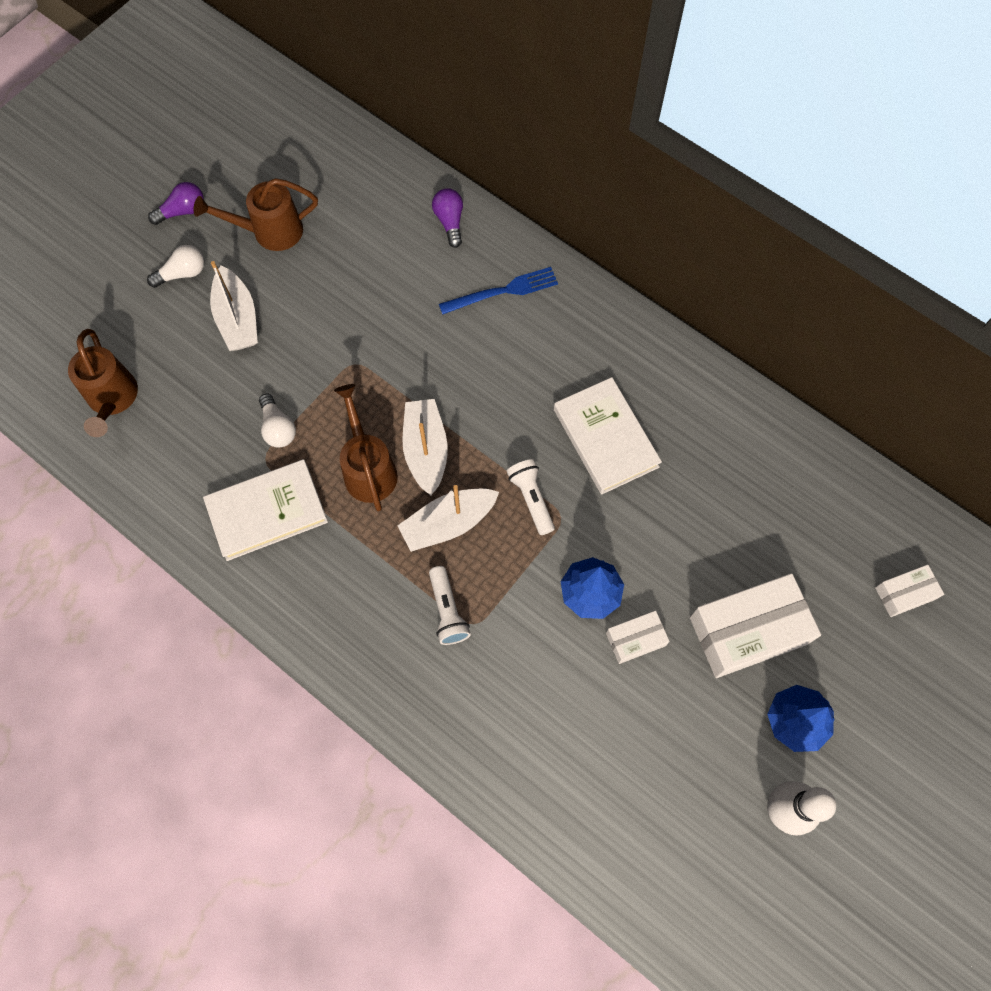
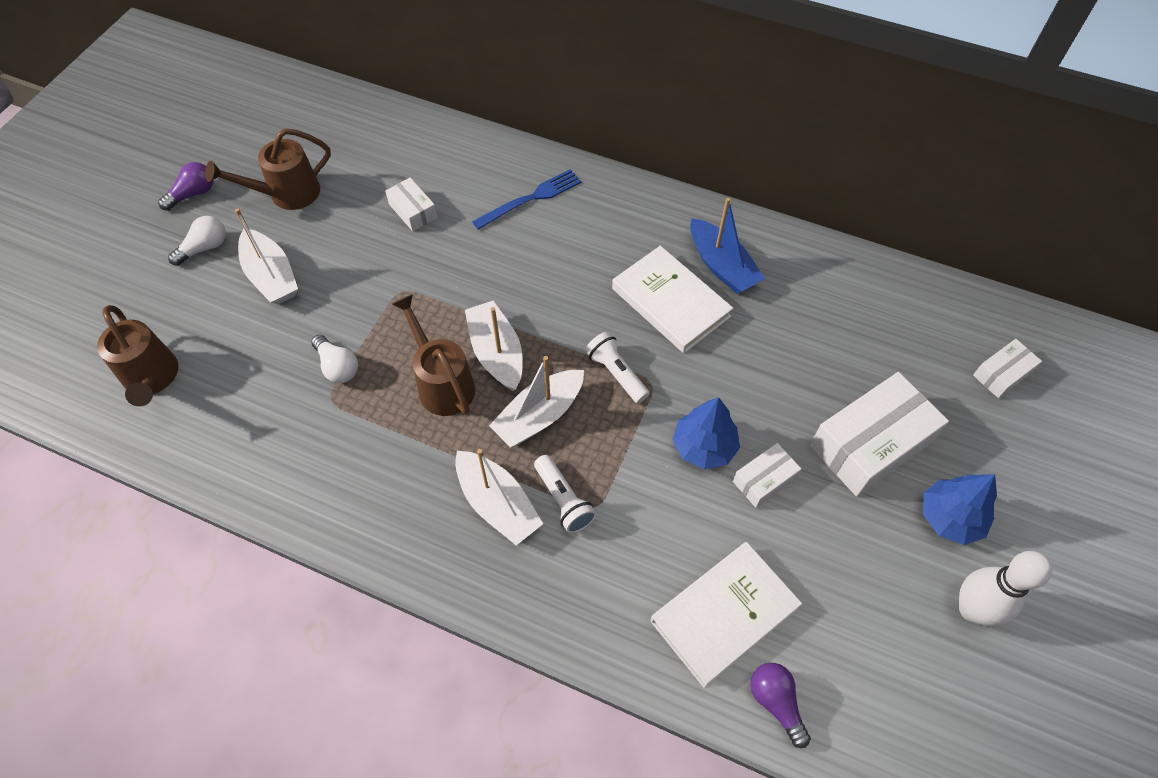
camera: 15 degrees left, 10 degrees down
(267, 511) = (345, 449): white book -> white book (724, 614)
(385, 278) = (413, 211): none -> white box
(388, 599) = (497, 504): none -> white boat
(450, 222) = (462, 152): purple light bulb -> purple light bulb (776, 702)
(668, 410) = (721, 266): none -> blue boat

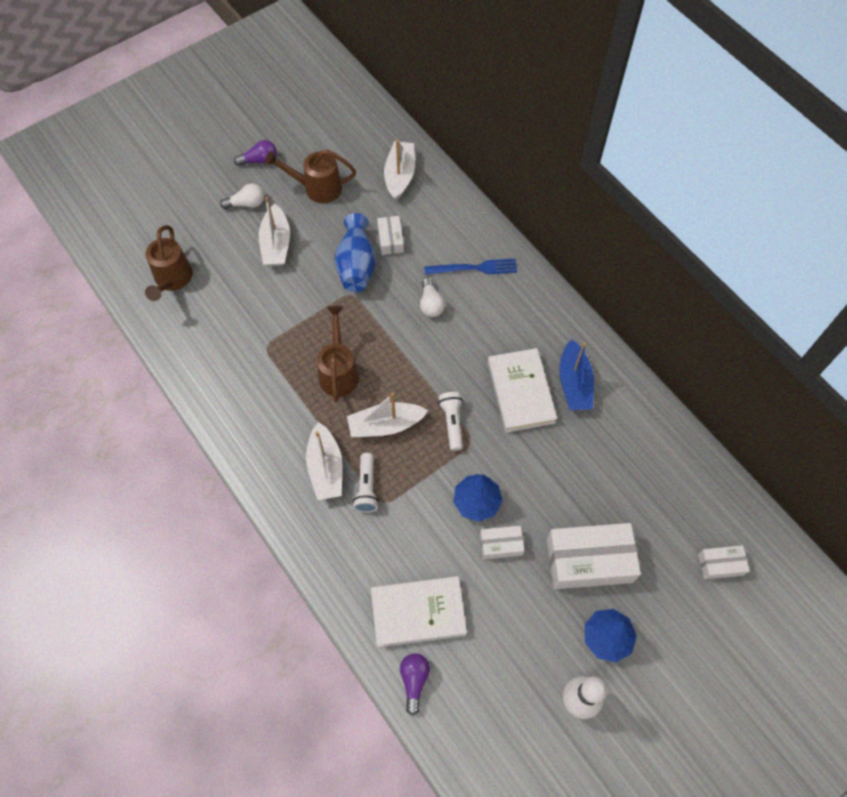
camera: 30 degrees right, 5 degrees up
(337, 367) = (282, 327): white light bulb -> white light bulb (431, 304)
(389, 256) = (356, 265): none -> blue vase
(496, 353) = (384, 369): white boat -> white boat (400, 176)

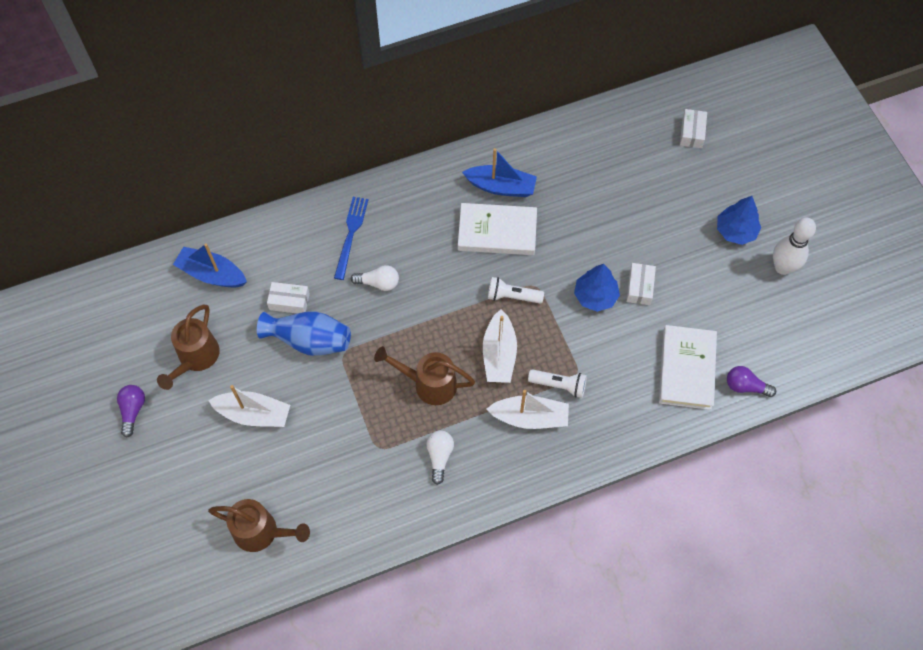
camera: 75 degrees left, 0 degrees up
(247, 204) = (188, 435): white light bulb -> white light bulb (439, 456)
(400, 176) = (212, 274): white boat -> blue boat
(589, 560) = (668, 224): white box -> none

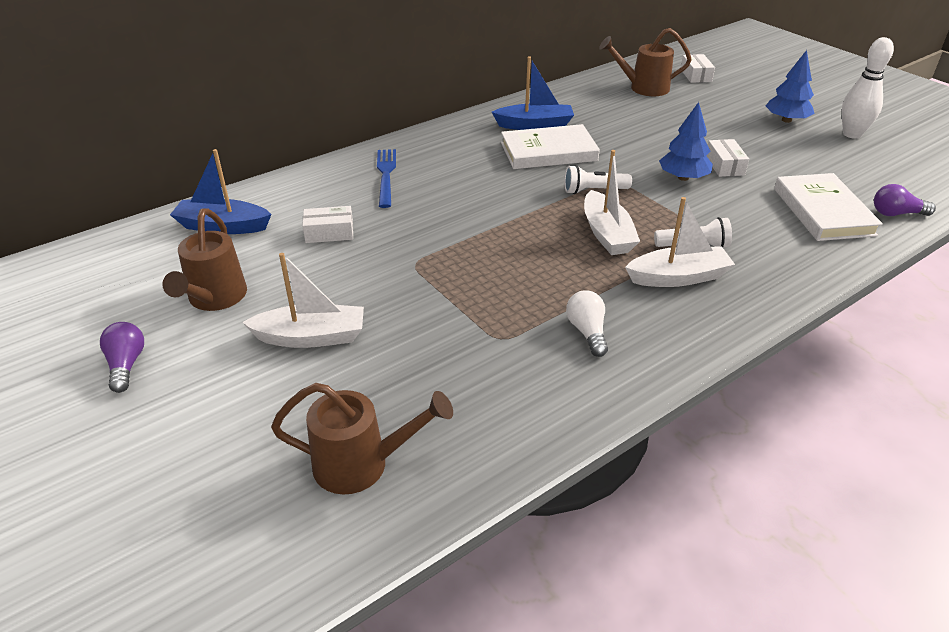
camera: 15 degrees left, 25 degrees down
(309, 340) = (366, 259): blue vase -> none
(378, 283) = (434, 203): white light bulb -> none
(429, 384) = (536, 270): brown watering can -> brown watering can (643, 88)

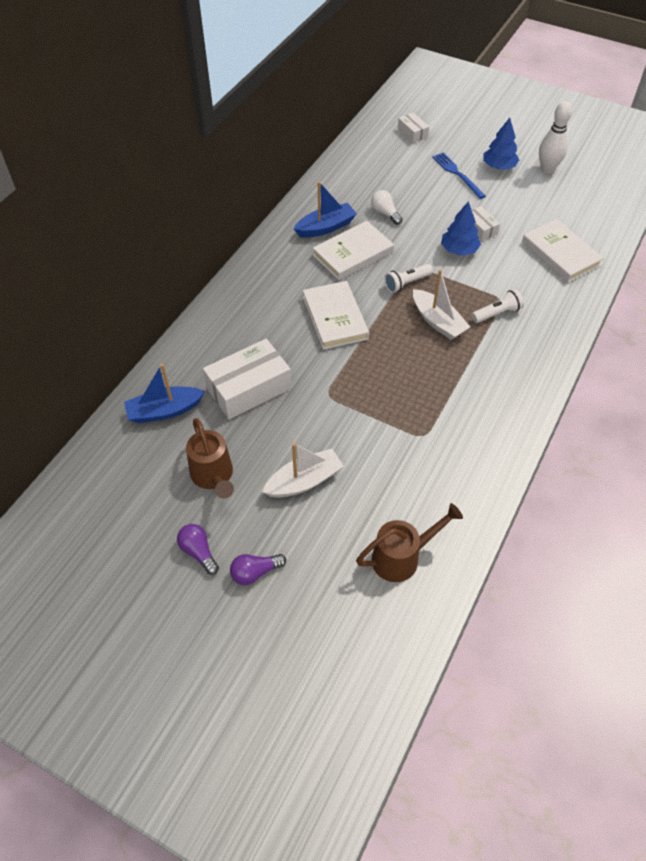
camera: 25 degrees left, 15 degrees up
(329, 233) = (249, 388): white box -> white box, size x1.97
(386, 175) = (249, 317): blue fork -> blue fork (457, 174)
(482, 199) = (335, 318): none -> white book
(587, 332) = (471, 410): white light bulb -> white light bulb (385, 213)
(643, 88) = (382, 159): brown watering can -> none
(678, 277) = (501, 344): white boat -> none
(896, 214) = (603, 241): purple light bulb -> purple light bulb (255, 572)

